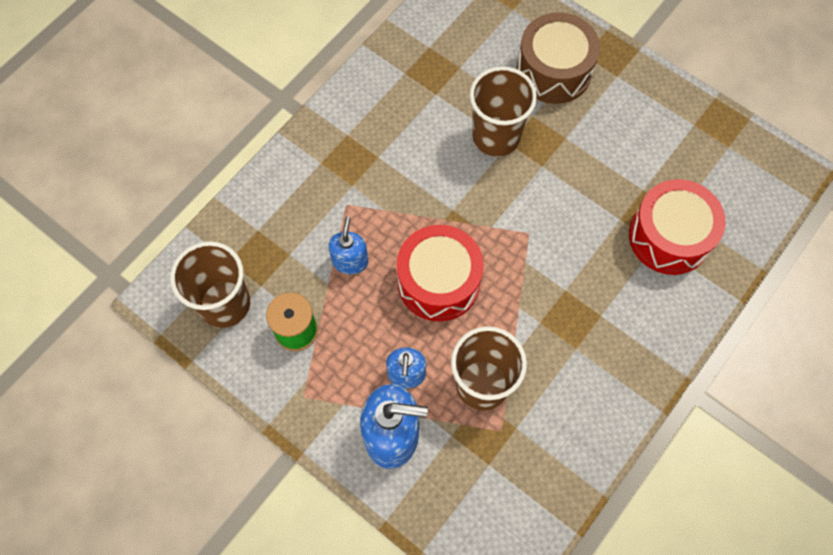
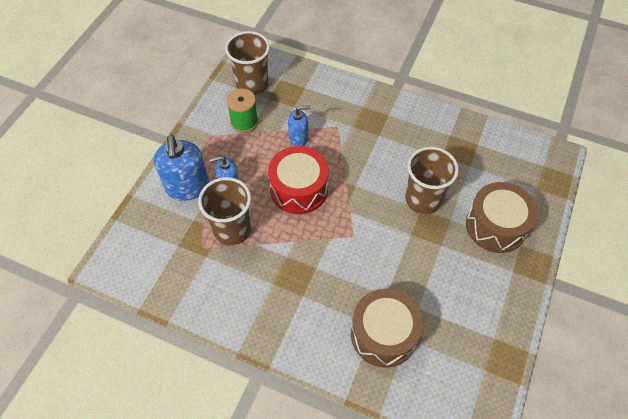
camera: 75 degrees right, 10 degrees down
(669, 237) = (383, 334): red drum -> brown drum

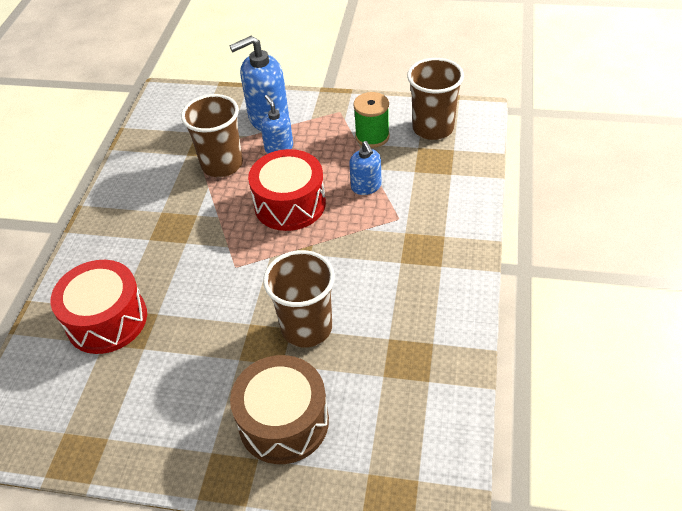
camera: 80 degrees right, 10 degrees down
(383, 334) = (107, 320): brown drum -> red drum

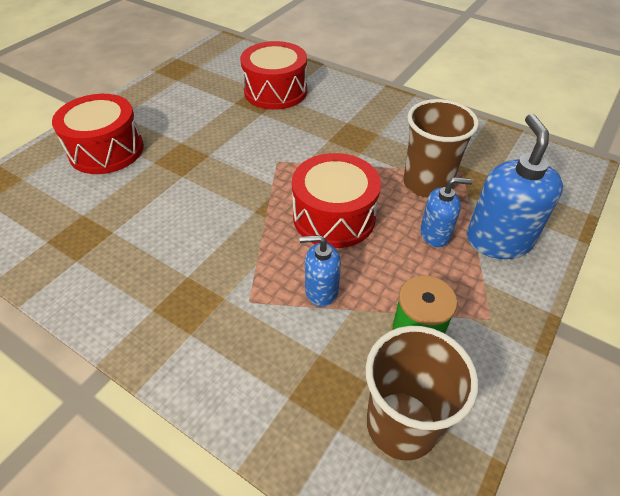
camera: 110 degrees right, 0 degrees up
(283, 421) = (106, 150): brown drum -> red drum
(307, 328) = (173, 184): brown cup -> none

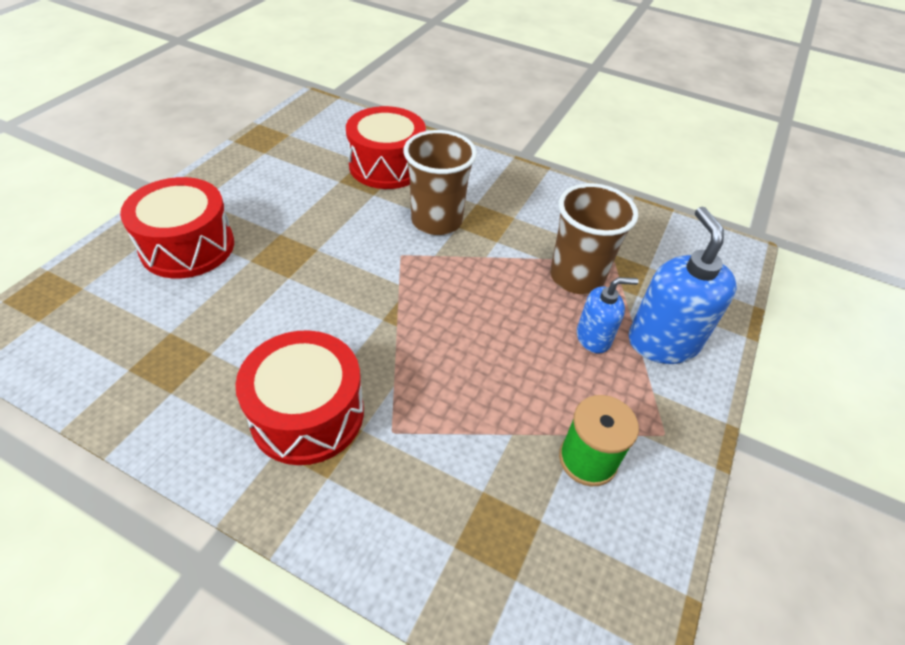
camera: 10 degrees left, 0 degrees up
(321, 290) = (474, 413): blue soap dispenser -> none
(334, 217) = (477, 322): red drum -> red drum (307, 414)
(401, 424) = (585, 567): brown cup -> brown cup (436, 221)

